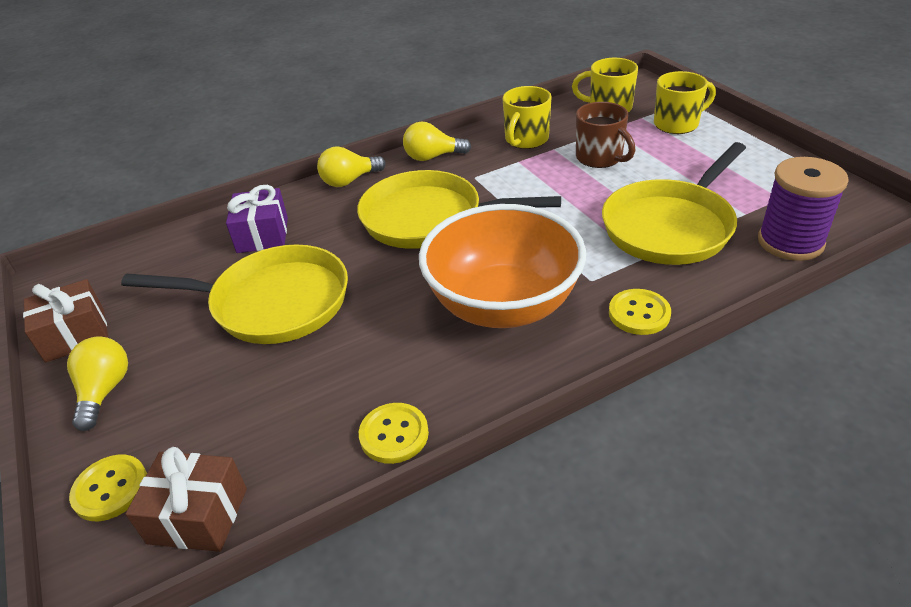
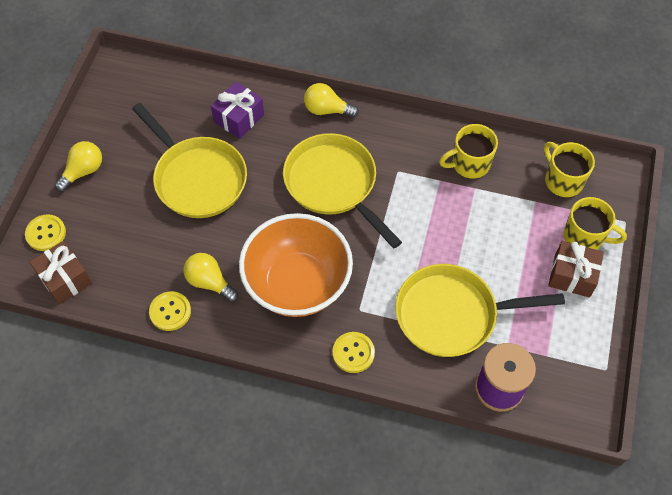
camera: 40 degrees right, 20 degrees up
(75, 335) = (98, 119): brown gift -> brown gift (572, 276)
(432, 157) = (395, 130): yellow light bulb -> yellow light bulb (209, 282)
(600, 158) = (491, 222): brown mug -> none

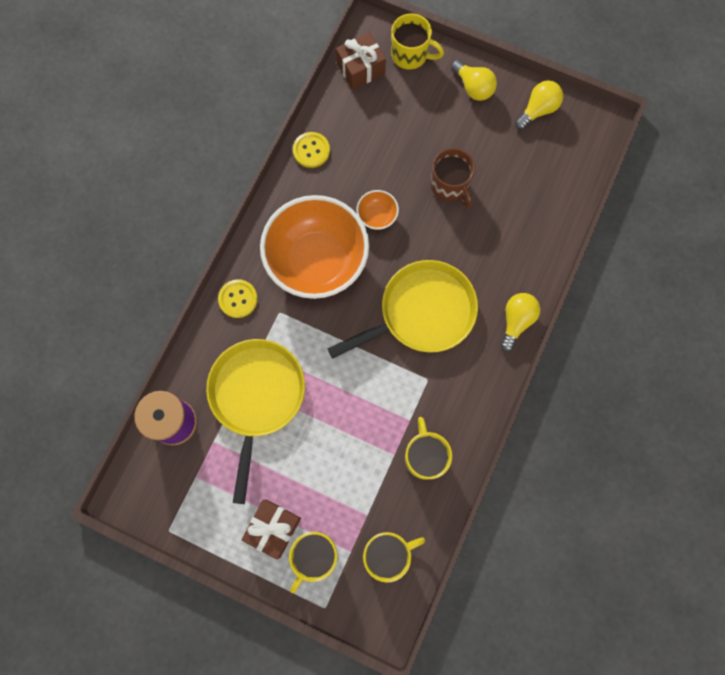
camera: 100 degrees right, 15 degrees up
(46, 233) = (410, 55): yellow button -> yellow mug
(197, 178) = (449, 186): yellow pan -> brown mug
(209, 282) = (334, 186): yellow light bulb -> yellow light bulb (538, 110)
(239, 118) = (517, 232): purple gift -> none
(239, 237) = (377, 216): none -> orange bowl

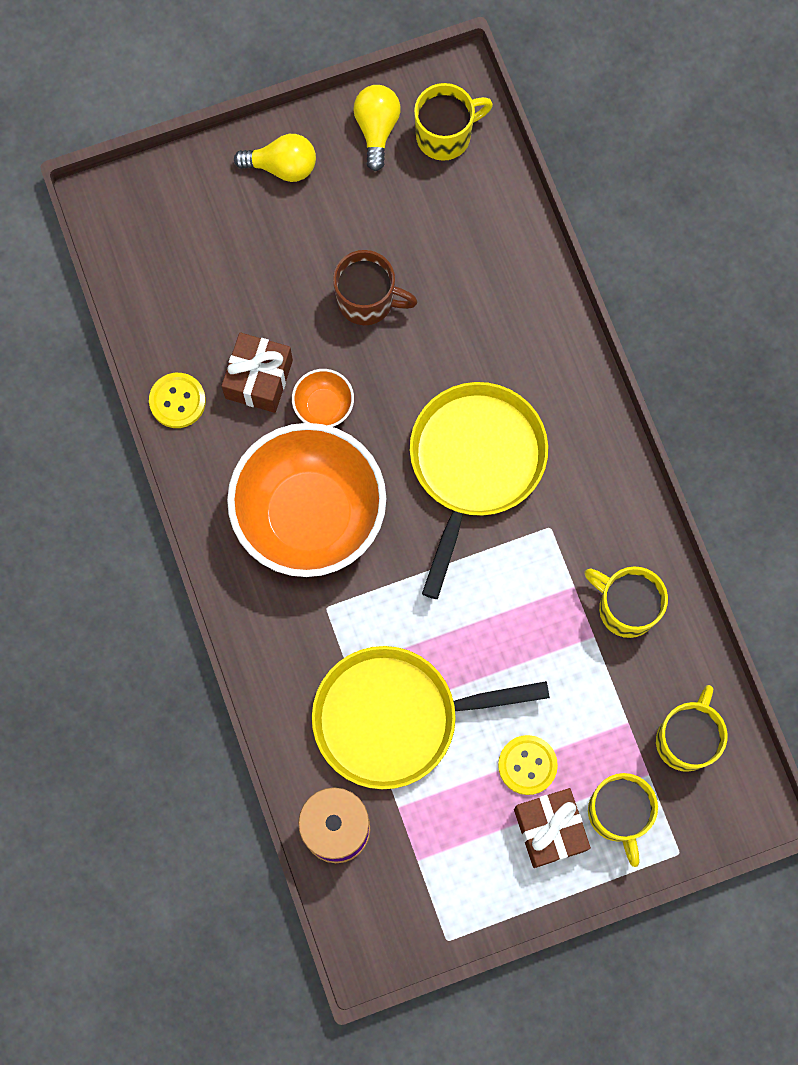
camera: 45 degrees left, 0 degrees up
(238, 299) = (267, 637): yellow button -> yellow button (527, 765)
(256, 397) = (395, 718): yellow pan -> yellow pan turned 60 degrees counterclockwise
(360, 69) = (136, 258): brown gift -> brown gift (259, 379)
(410, 55) = (176, 192): yellow mug -> yellow mug (445, 135)
(516, 321) = (578, 380): yellow light bulb -> none

